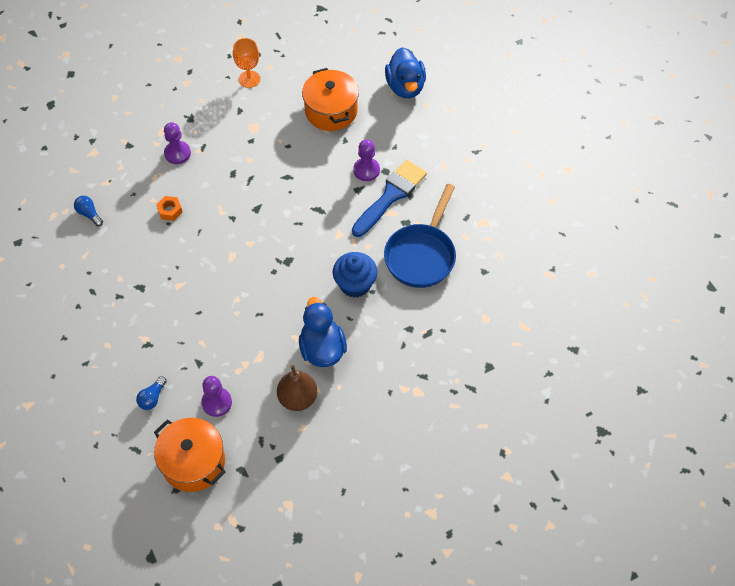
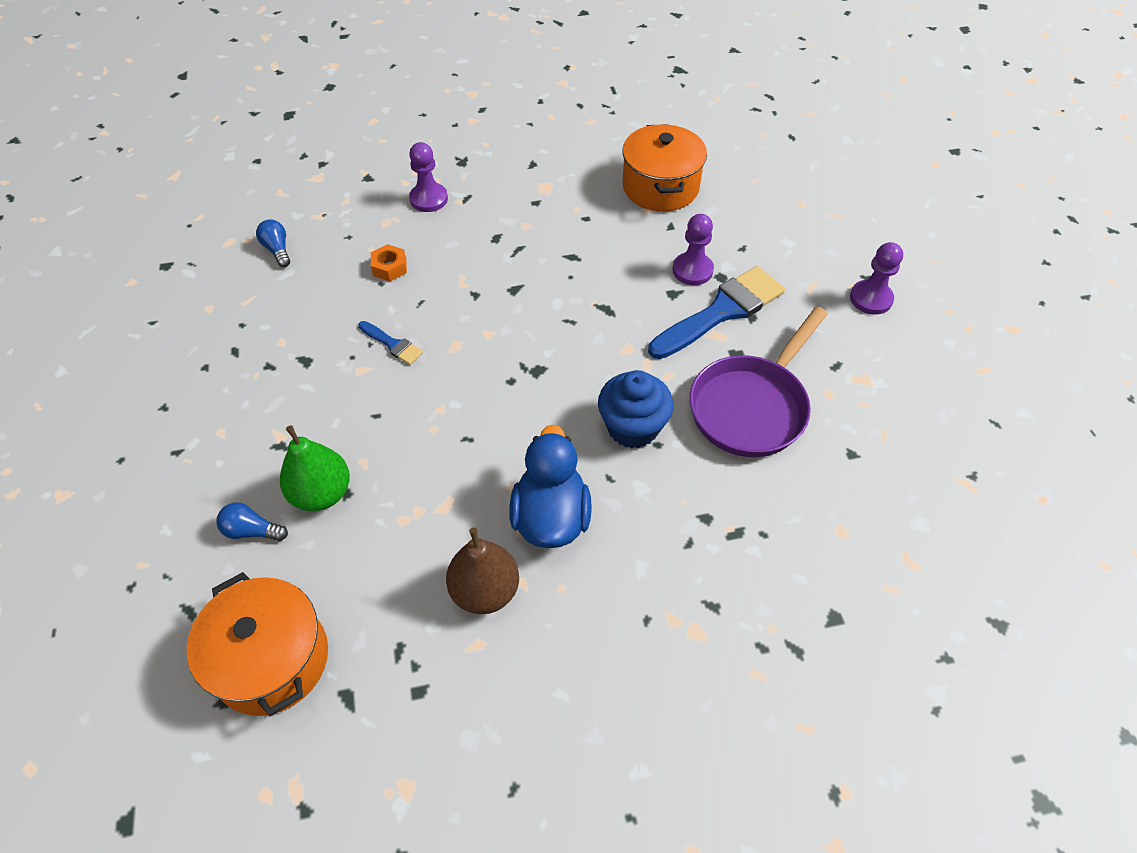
camera: 15 degrees right, 5 degrees down
(152, 398) = (252, 531): blue light bulb -> blue light bulb turned 60 degrees clockwise
(184, 367) = (322, 493): none -> green pear
(192, 264) = (392, 344): none -> blue brush
(217, 402) = (350, 564): purple pawn -> purple pawn (871, 299)
(249, 79) = (558, 131): orange goblet -> none
(405, 87) = (775, 177): blue duck -> none
(421, 255) = (752, 406): blue pan -> purple pan

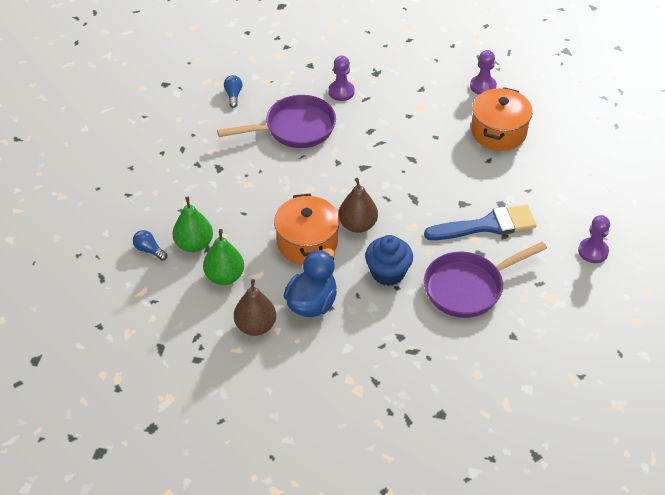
camera: 25 degrees right, 5 degrees down
(272, 659) = (132, 316): orange pot -> orange pot (307, 242)
(390, 267) = (294, 128): orange nut -> purple pan
(392, 344) = (273, 176): blue brush -> none
(396, 527) = (225, 276): none -> green pear
(551, 373) = (357, 225): none -> brown pear
(692, 270) = (484, 193): purple pawn -> purple pawn (483, 86)

